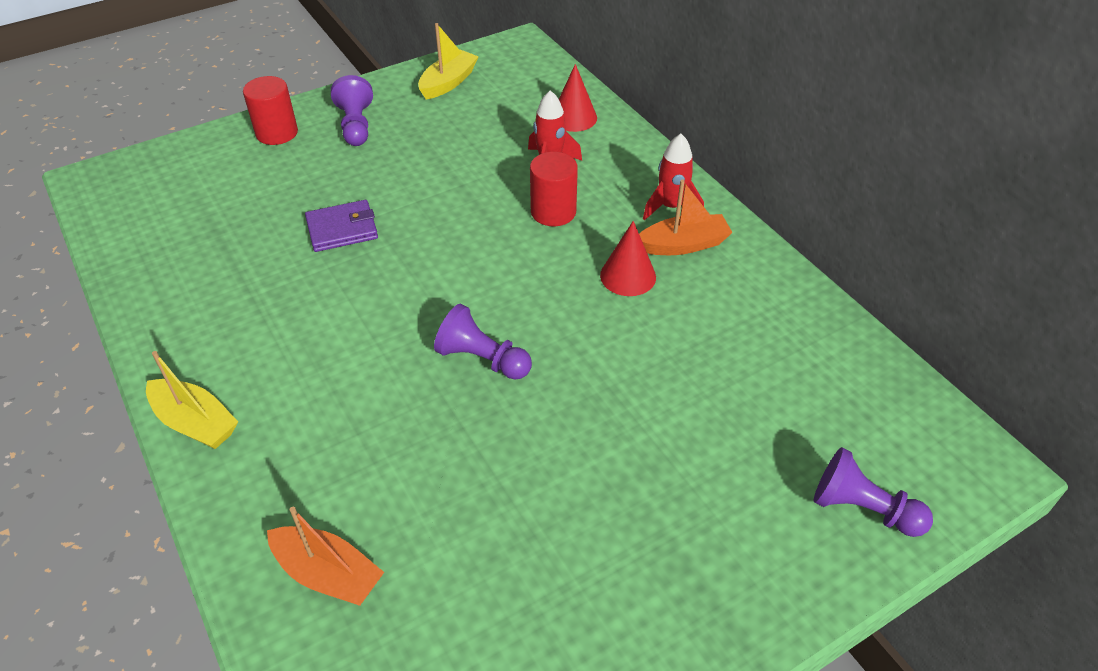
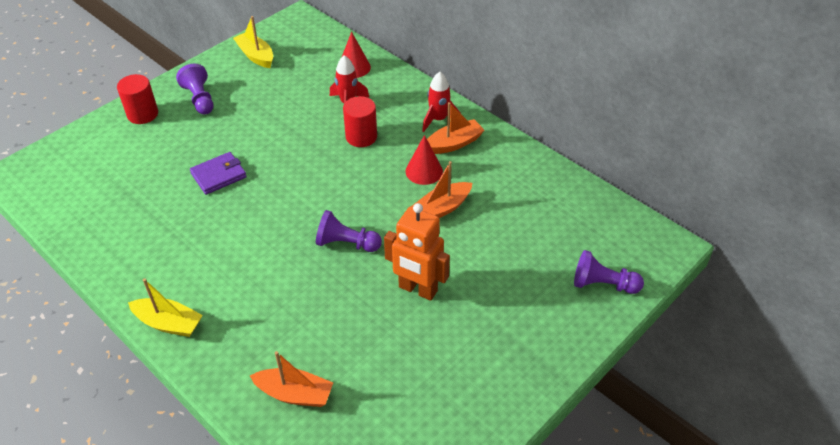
camera: 15 degrees left, 0 degrees up
(448, 83) = (256, 56): yellow boat -> yellow boat turned 60 degrees counterclockwise
(564, 451) = (417, 289): none -> orange robot
(638, 335) = (442, 208): none -> orange boat

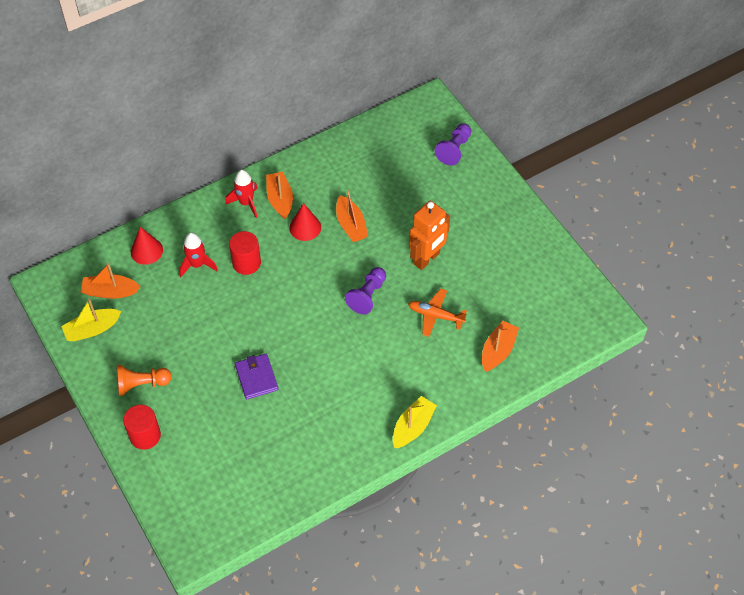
camera: 75 degrees left, 10 degrees up
(200, 99) = (141, 384): purple pawn -> orange pawn
(300, 56) = (110, 291): none -> orange boat
(334, 315) = (435, 315): none -> orange plane

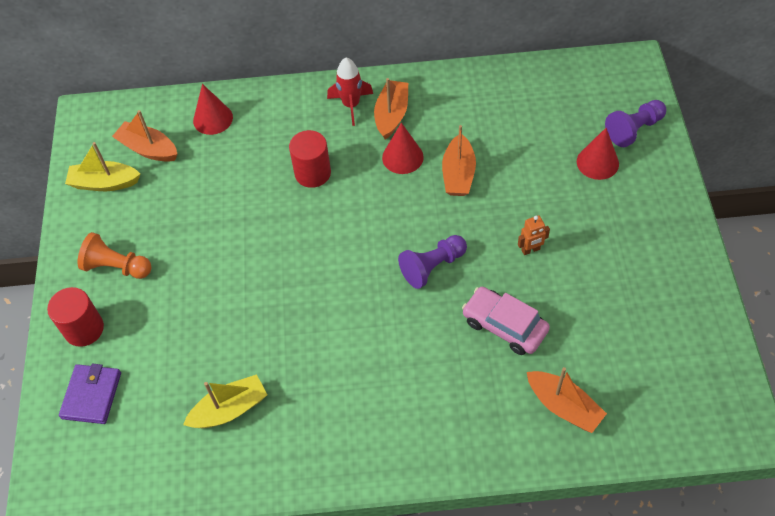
camera: 30 degrees right, 0 degrees up
(197, 265) = (257, 154): red rocket -> none
(256, 377) = (246, 313): purple wallet -> purple wallet (91, 395)
(413, 427) = (399, 460): yellow boat -> yellow boat (229, 409)
(427, 259) = (530, 250): orange robot -> orange robot, size x0.46
(435, 315) = (504, 326): orange plane -> pink car
(441, 182) = (597, 162): none -> red cone
(498, 351) = (563, 406): orange boat -> orange boat turned 75 degrees clockwise

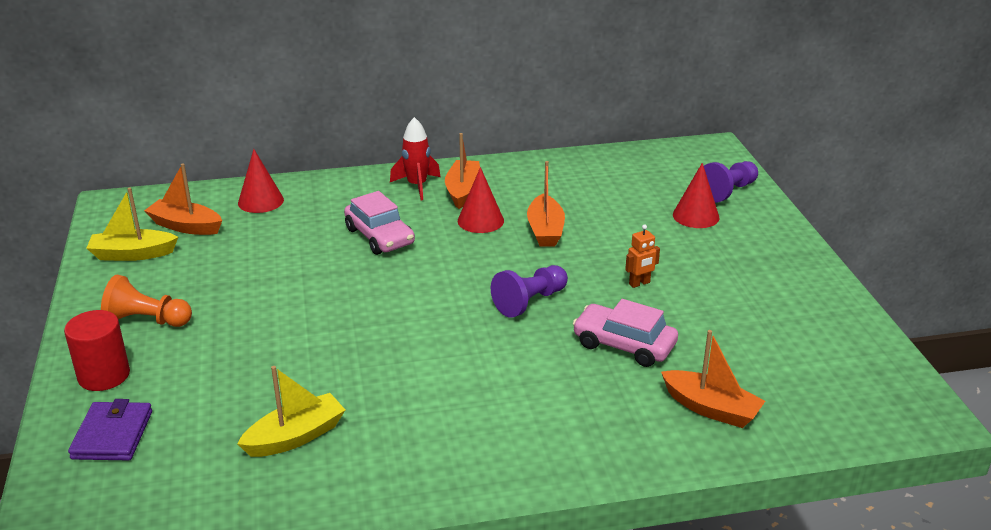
camera: 10 degrees left, 25 degrees down
(312, 173) = (380, 236): red cylinder -> pink car

